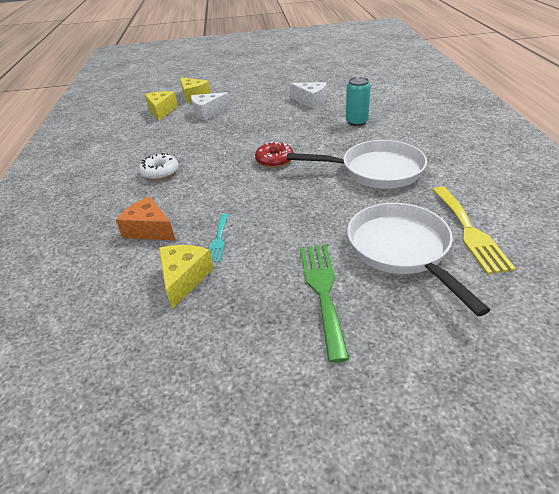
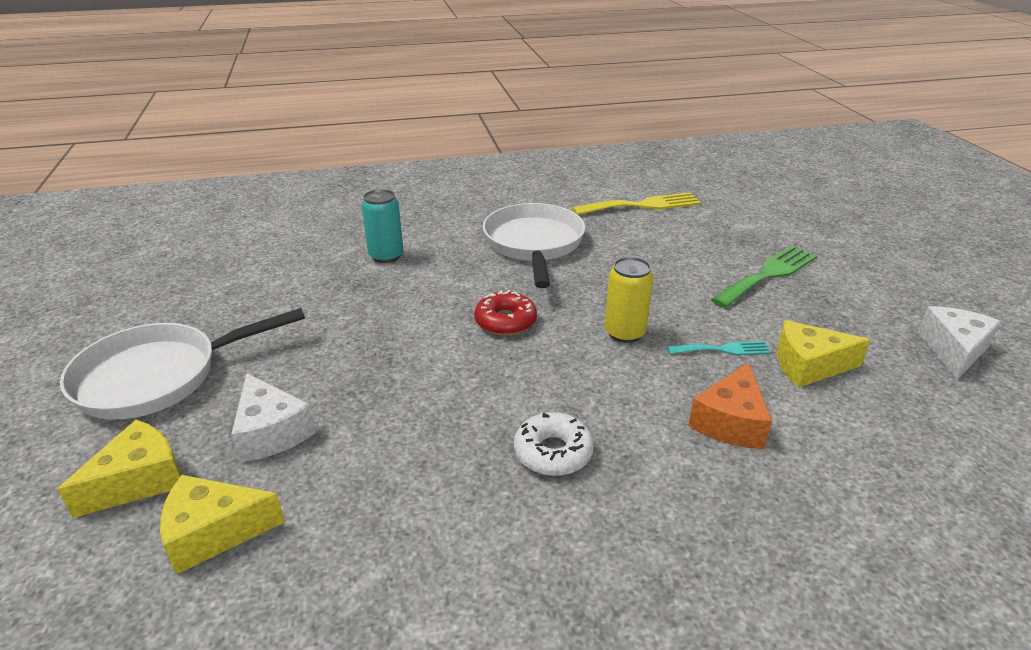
camera: 100 degrees left, 5 degrees down
(250, 201) = (624, 333): none -> yellow can
(311, 101) = (279, 298): white cheese -> white cheese (953, 350)
(322, 291) = (768, 274): green fork -> green fork turned 150 degrees clockwise
(402, 250) = (686, 236): white pan -> white pan (159, 376)

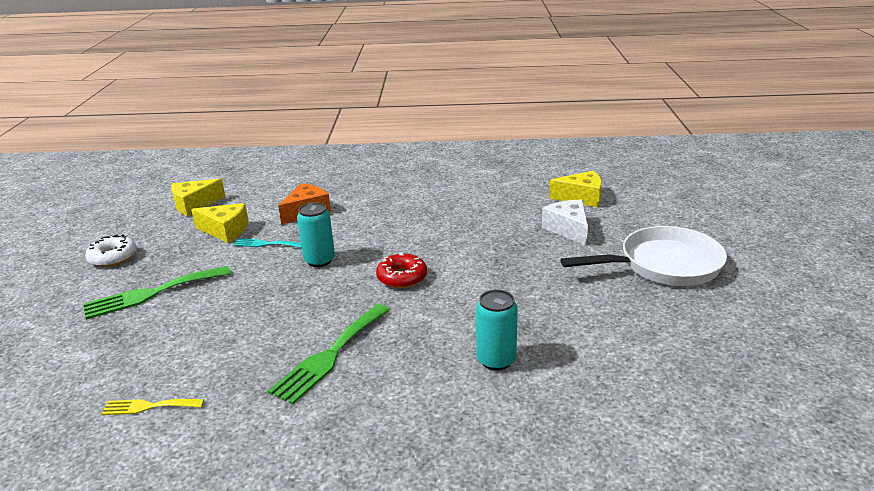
camera: 165 degrees left, 5 degrees down
(139, 480) = (632, 217): yellow cheese -> yellow cheese (194, 205)
(534, 245) = (330, 355): white pan -> green fork
(553, 452) = (411, 209): white donut -> white donut (113, 257)
(624, 333) = (319, 260): yellow can -> turquoise can
(642, 205) = (148, 406): yellow fork -> yellow fork, size x0.56
(953, 350) = (126, 230): white cheese -> none

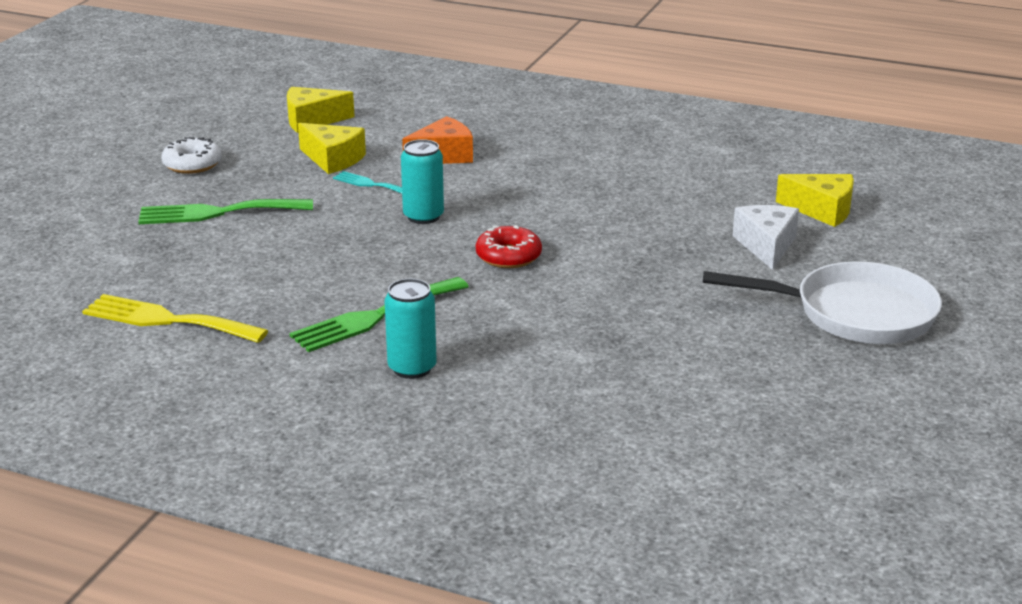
camera: 20 degrees right, 0 degrees up
(148, 406) = (167, 320): yellow fork -> yellow fork, size x1.79
(496, 360) = (554, 364): turquoise can -> turquoise can (412, 368)

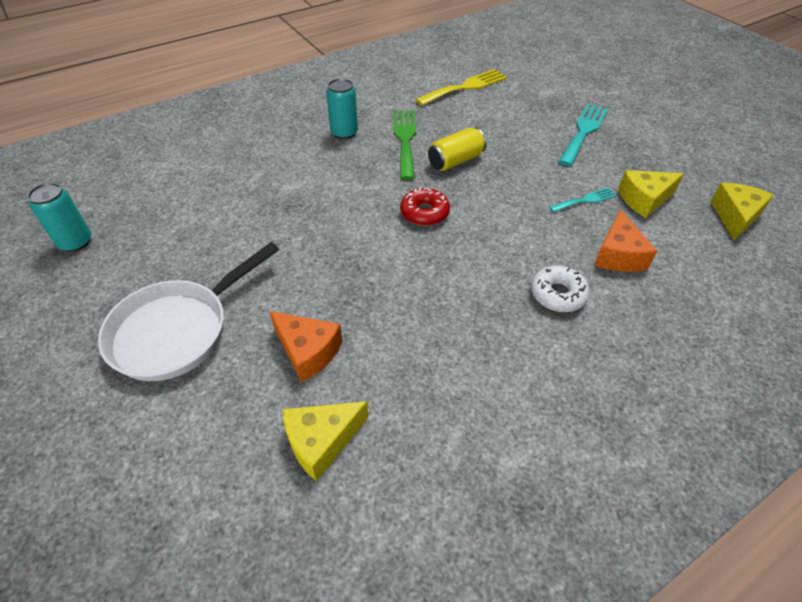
camera: 125 degrees right, 20 degrees up
(192, 164) = (670, 143): white donut -> white donut (558, 294)
(217, 212) = (584, 131): green fork -> turquoise fork
(382, 269) = (455, 161): none -> yellow can
(423, 216) = (514, 202): turquoise can -> turquoise can (76, 242)
(766, 246) = (307, 351): white cheese -> orange cheese

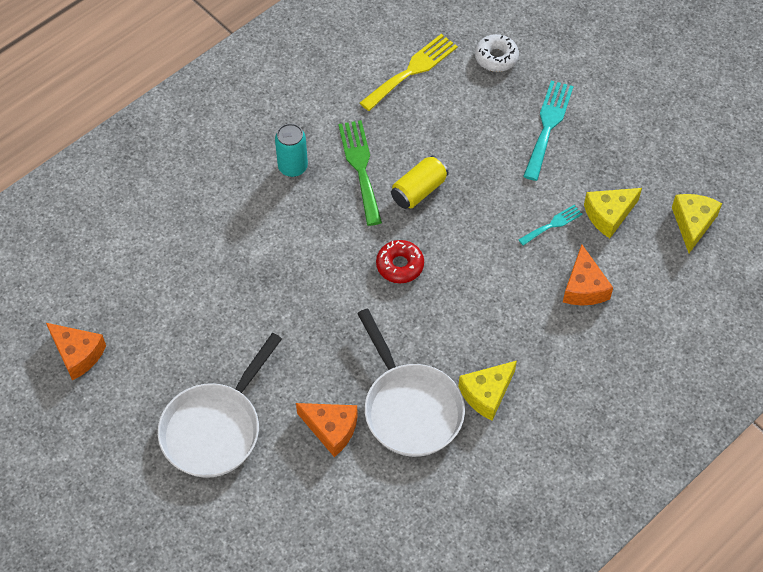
camera: 10 degrees left, 10 degrees up
(76, 242) = (78, 354): turquoise can -> orange cheese
(321, 441) = (364, 501): yellow cheese -> yellow cheese (486, 394)
(405, 343) = (410, 408): none -> white pan
(558, 294) = (532, 339): white donut -> white donut (496, 57)

